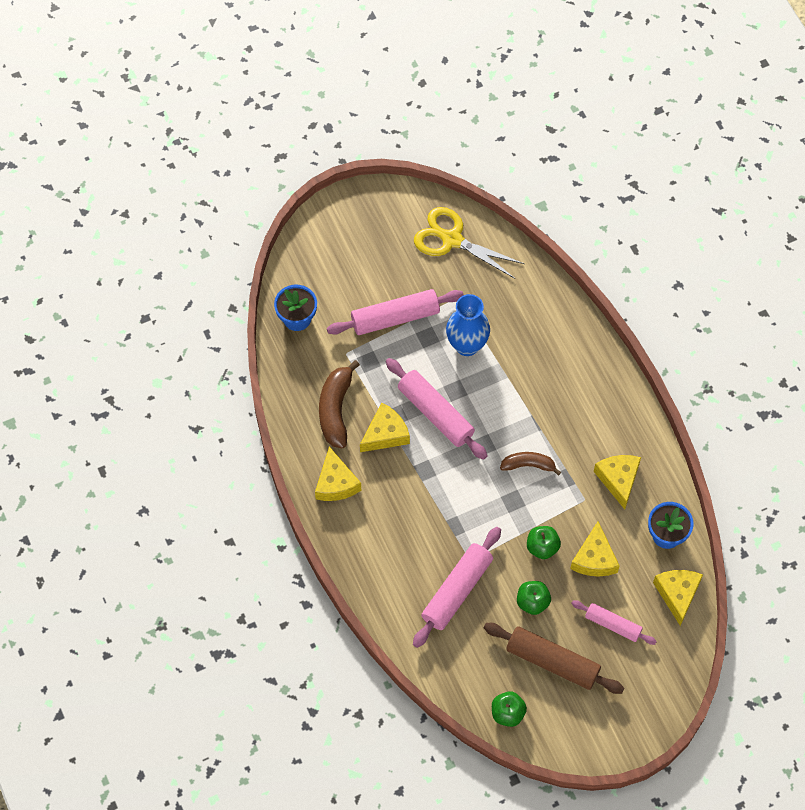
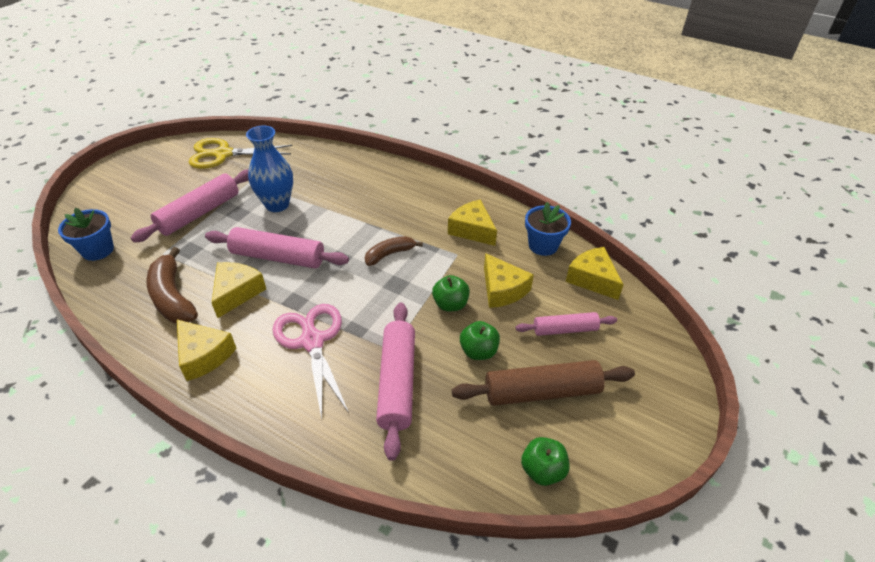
camera: 35 degrees left, 20 degrees down
(417, 518) = (312, 341): none -> pink scissors

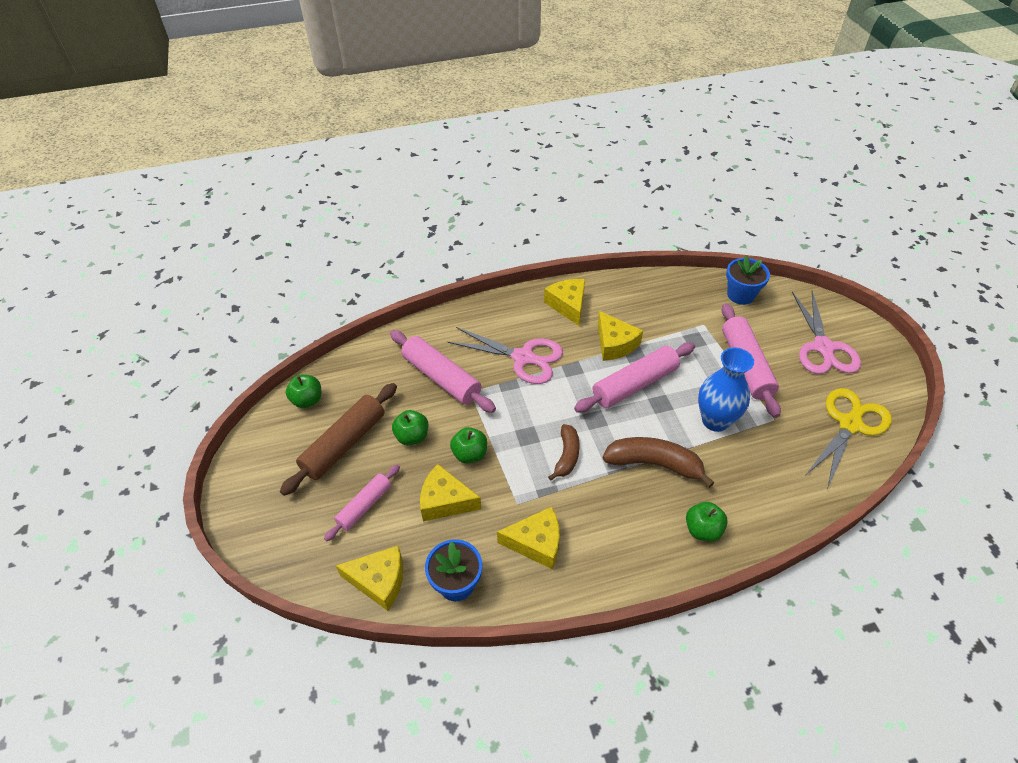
camera: 135 degrees right, 5 degrees up
(143, 187) = (823, 347): none -> pink scissors
(173, 297) = (643, 312): brown banana -> brown banana (654, 464)
(204, 355) = (568, 305): yellow cheese -> yellow cheese turned 75 degrees clockwise
(377, 175) = (702, 530): none -> green apple

